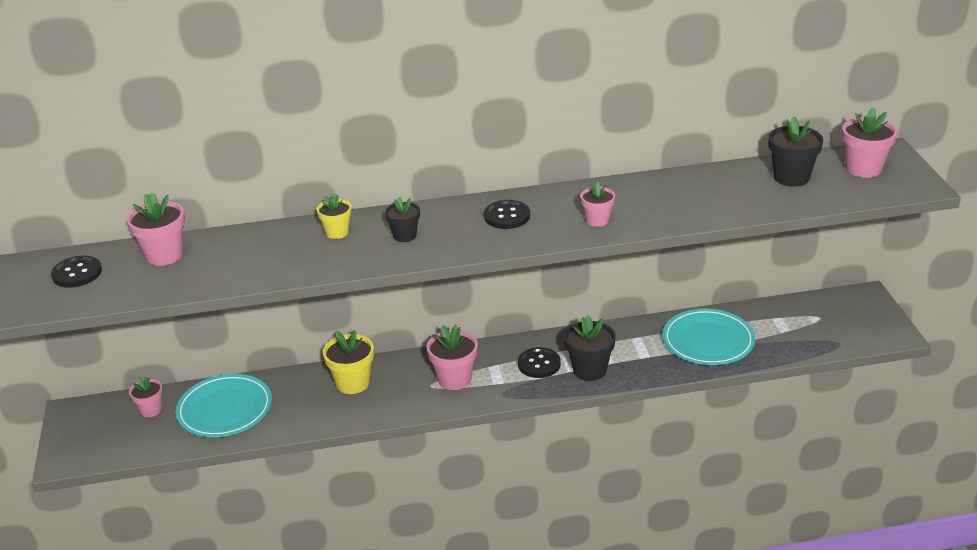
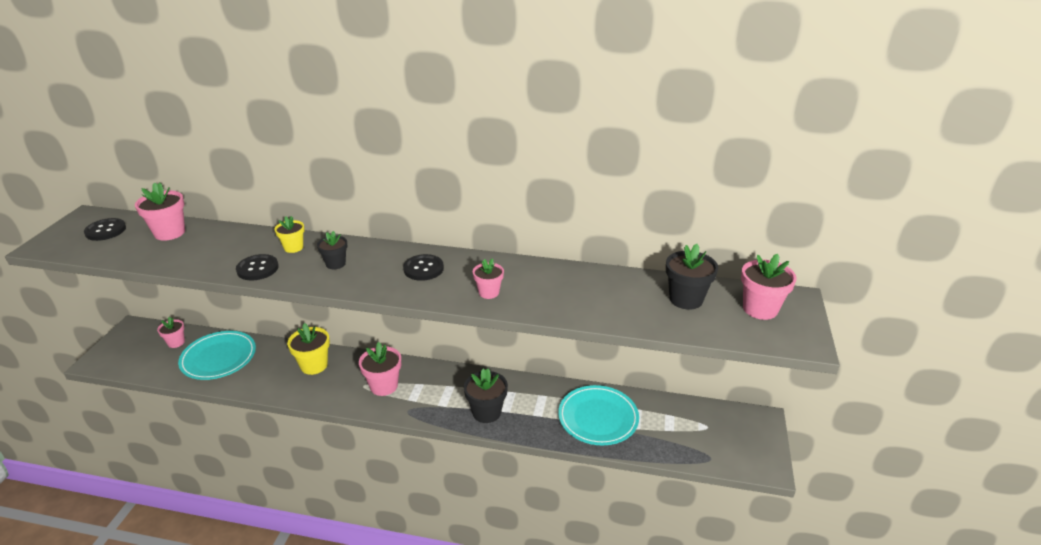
camera: 20 degrees right, 0 degrees up
(539, 364) = (453, 394): black button -> black button (257, 269)

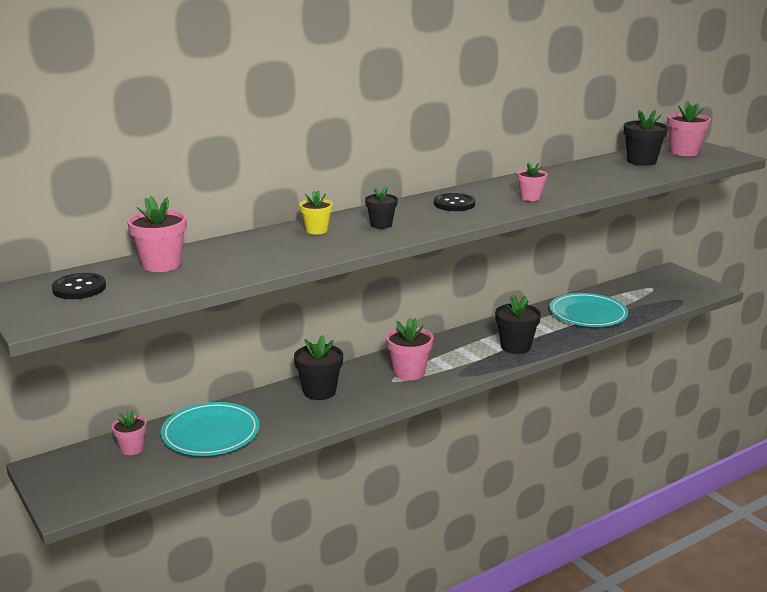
camera: 45 degrees left, 10 degrees down
(257, 269) = (325, 249): black button -> none
(314, 365) = (319, 391): yellow flower pot -> black flower pot

